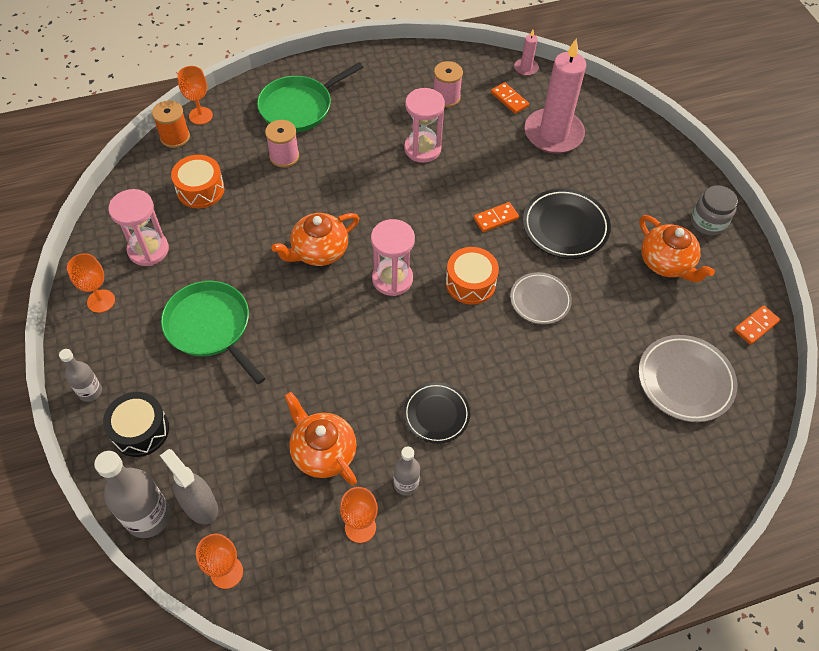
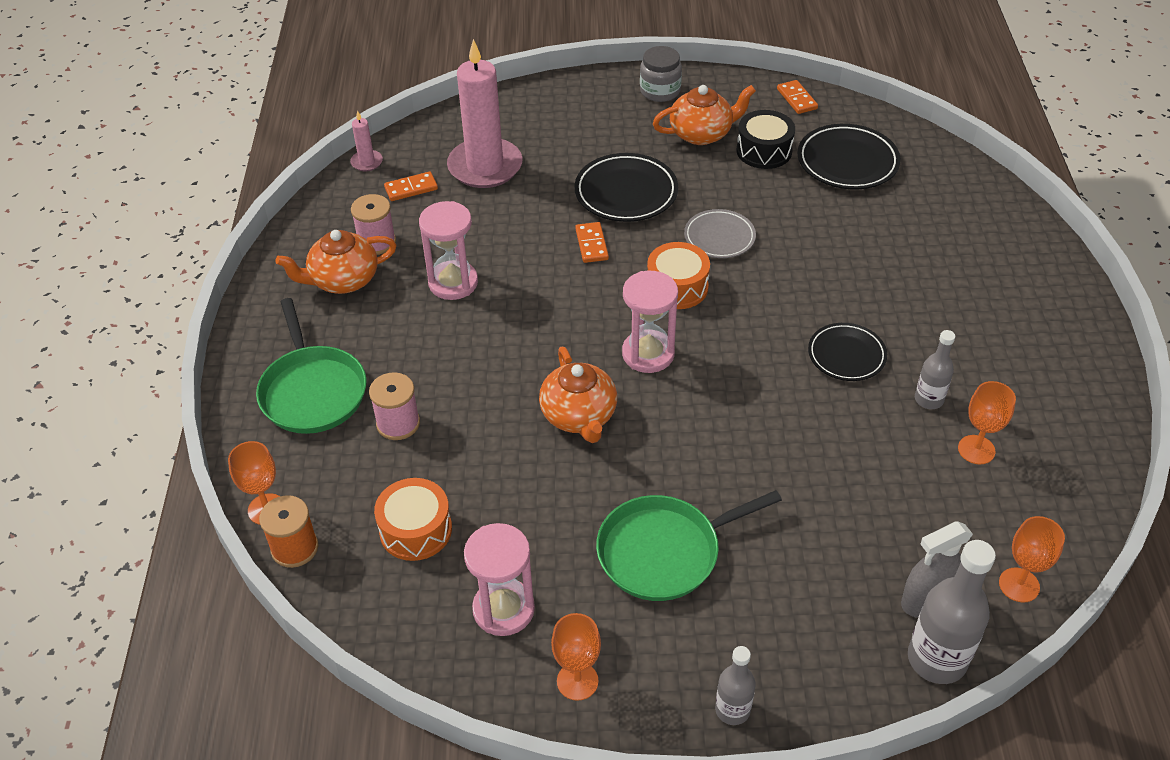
camera: 70 degrees left, 10 degrees down
(140, 430) = (808, 654): black drum -> black drum (764, 151)
(323, 452) = (875, 466): orange teapot -> orange teapot (343, 280)
(685, 381) = (847, 162): grey plate -> black plate

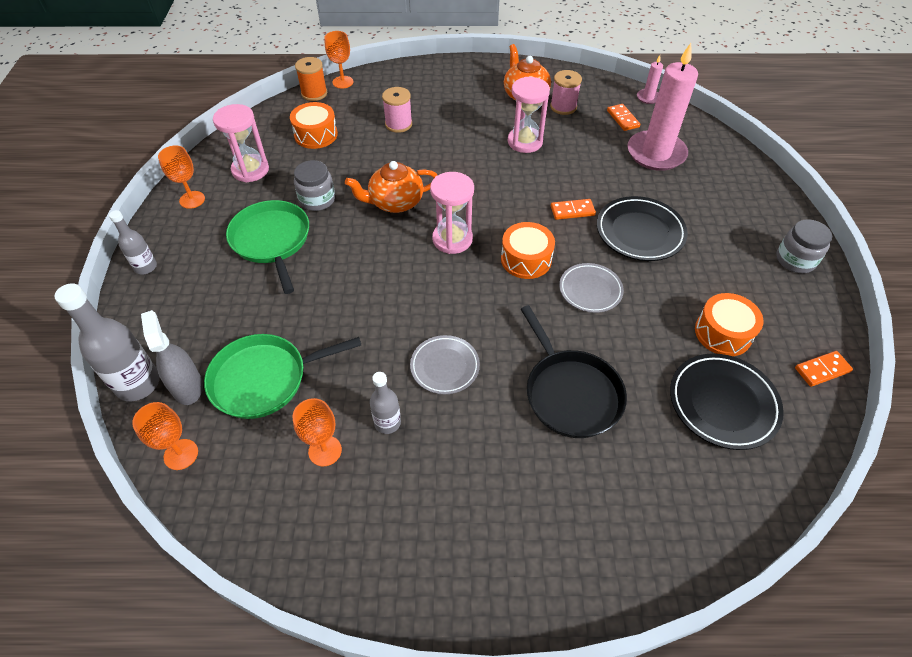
camera: 90 degrees right, 5 degrees up
(312, 391) = (428, 91): green pan -> green pan (264, 379)
(575, 508) = (317, 199): none -> grey jar
(702, 133) = (737, 287): orange teapot -> none
(764, 151) = (723, 333): black drum -> orange drum
(846, 355) = (445, 367): black plate -> grey plate
(858, 259) = (570, 393): none -> black pan

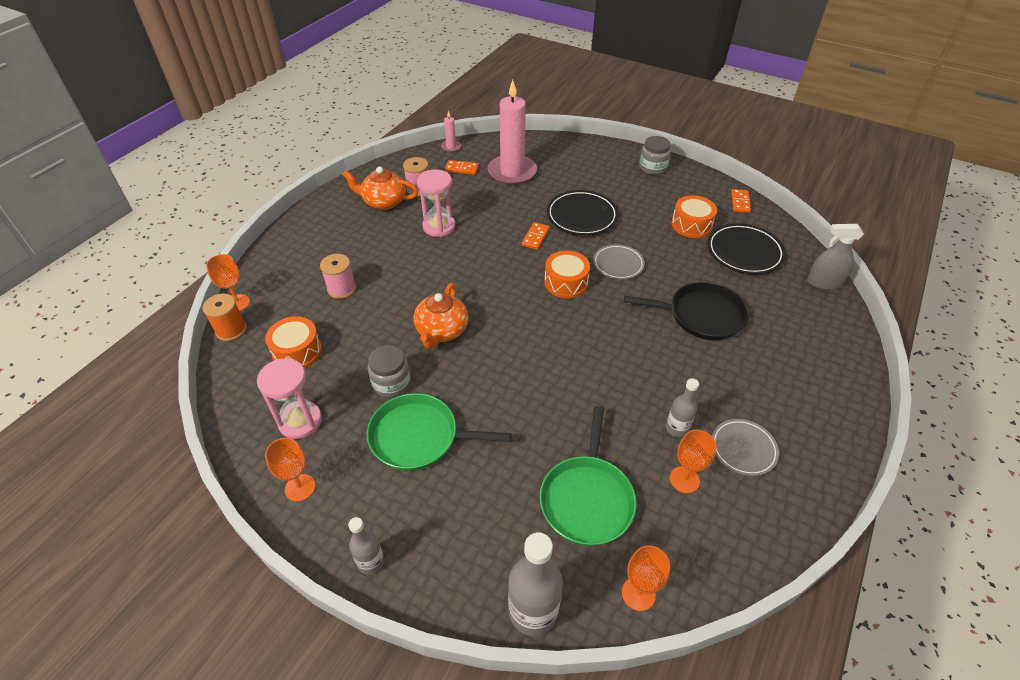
camera: 60 degrees left, 5 degrees down
(187, 386) = (561, 566): grey spray bottle -> grey spray bottle (824, 283)
(445, 367) = (642, 372): grey plate -> grey plate (743, 449)
(452, 239) = (514, 313): pink hourglass -> none

